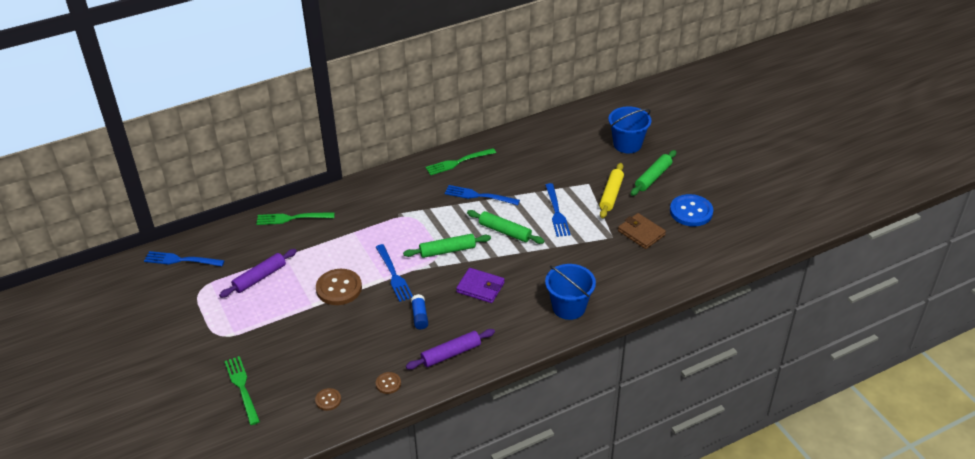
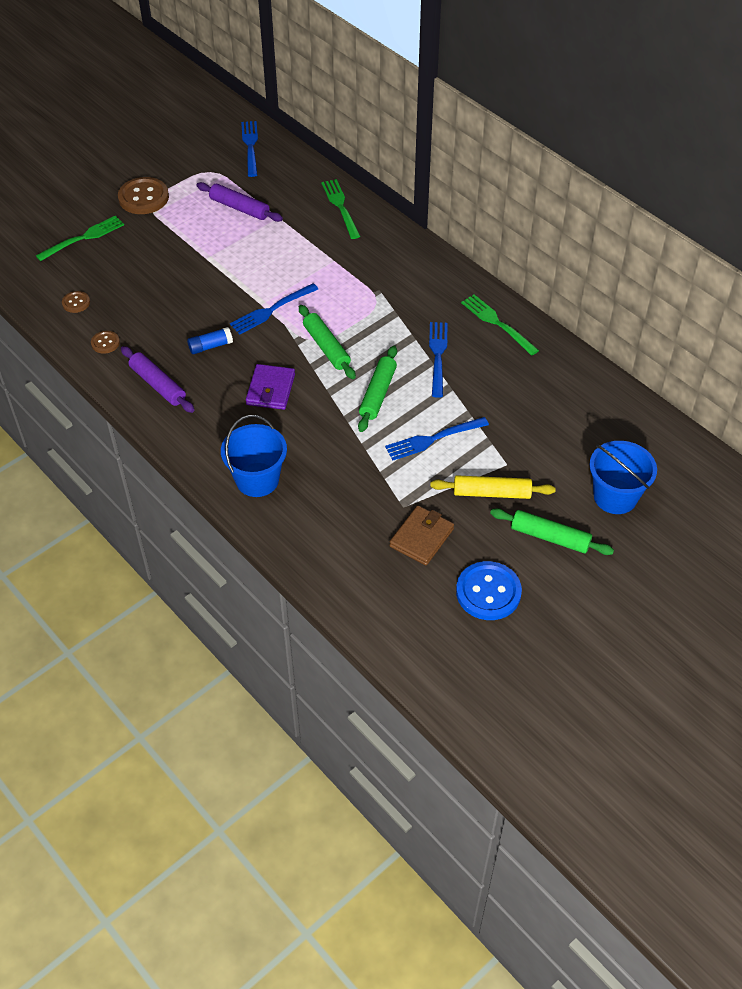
camera: 75 degrees right, 10 degrees up
(339, 288) = (239, 271): brown button -> brown button (143, 197)

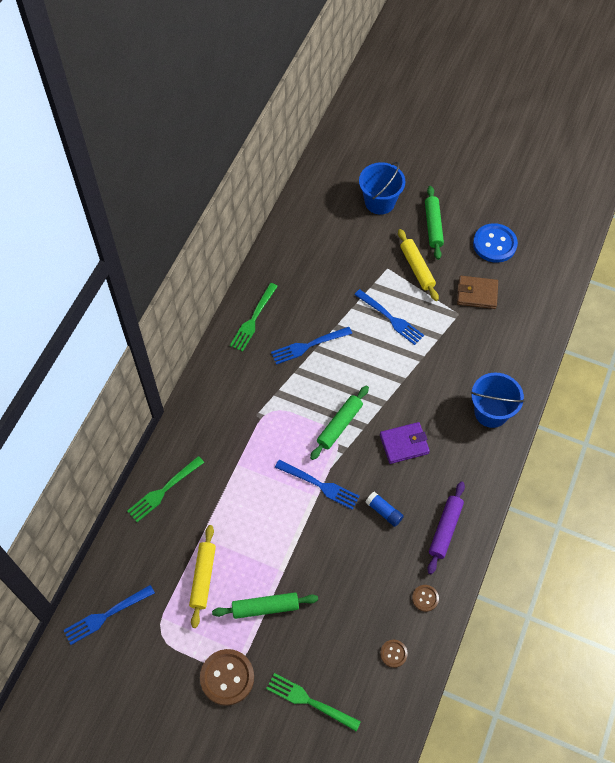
camera: 115 degrees left, 10 degrees up
(239, 208) = (203, 578): purple rolling pin -> yellow rolling pin
(377, 393) = (368, 370): green rolling pin -> green rolling pin (265, 607)

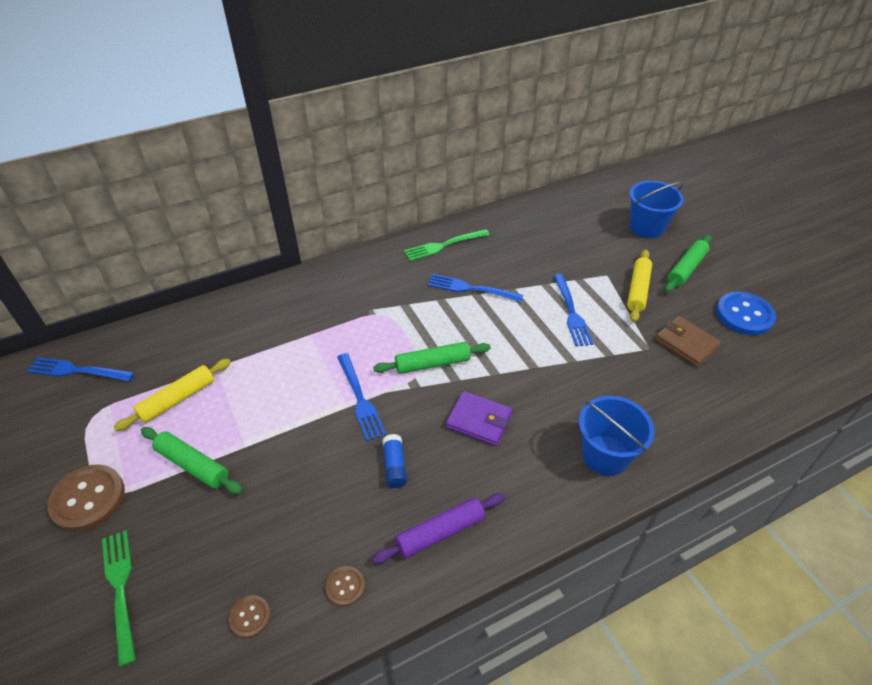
camera: 40 degrees right, 15 degrees down
(164, 490) = (232, 314): green fork -> none

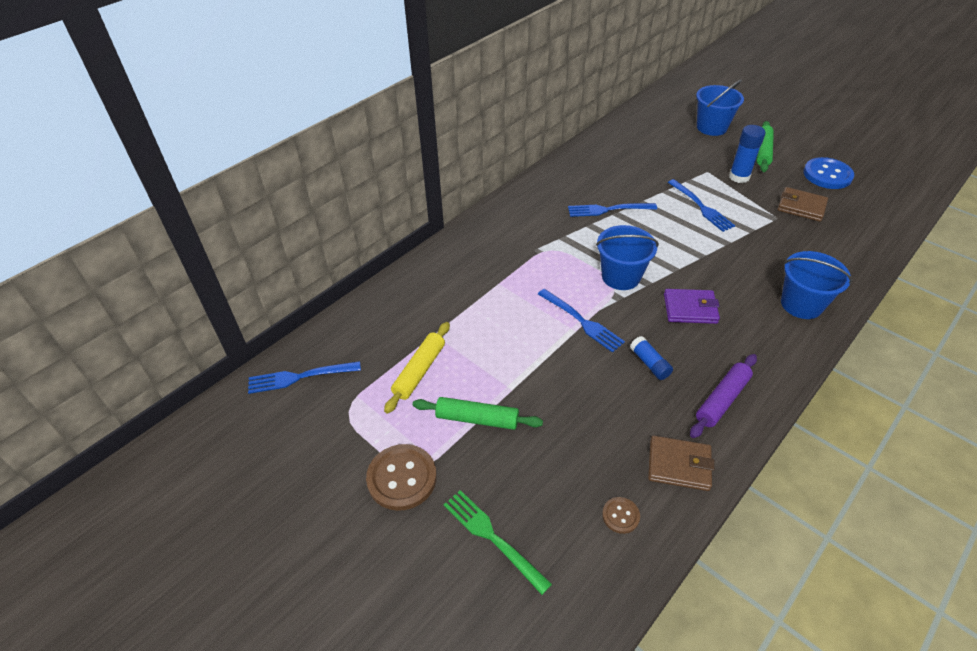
camera: 20 degrees left, 0 degrees up
(345, 586) = (679, 465): brown button -> brown wallet
(432, 363) = (621, 276): green rolling pin -> blue bucket
(444, 245) = (559, 181): green fork -> none
(638, 290) = (739, 177): yellow rolling pin -> blue glue stick

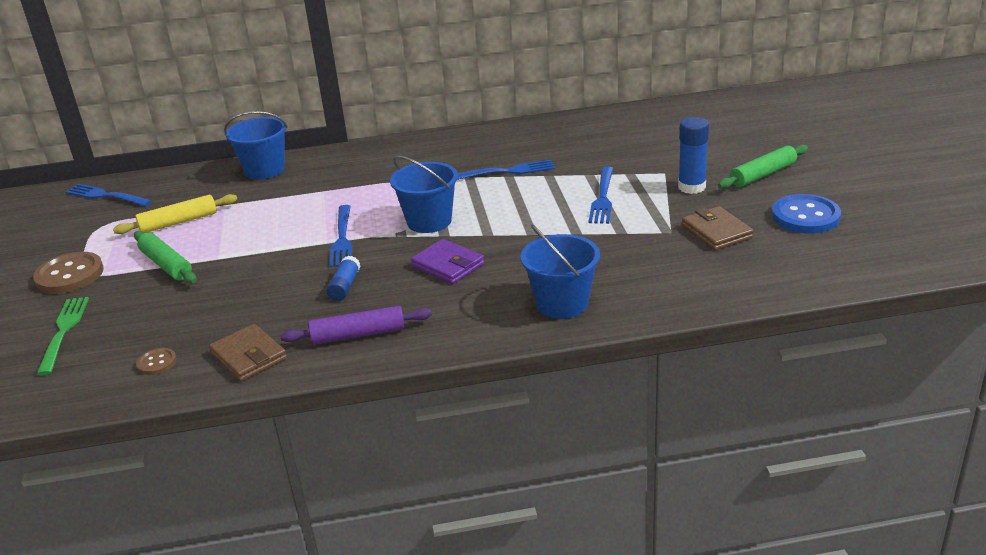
camera: 40 degrees right, 15 degrees down
(608, 210) = (506, 171): blue fork -> blue fork turned 135 degrees clockwise
(711, 127) = (740, 139): blue bucket -> blue bucket (265, 170)

